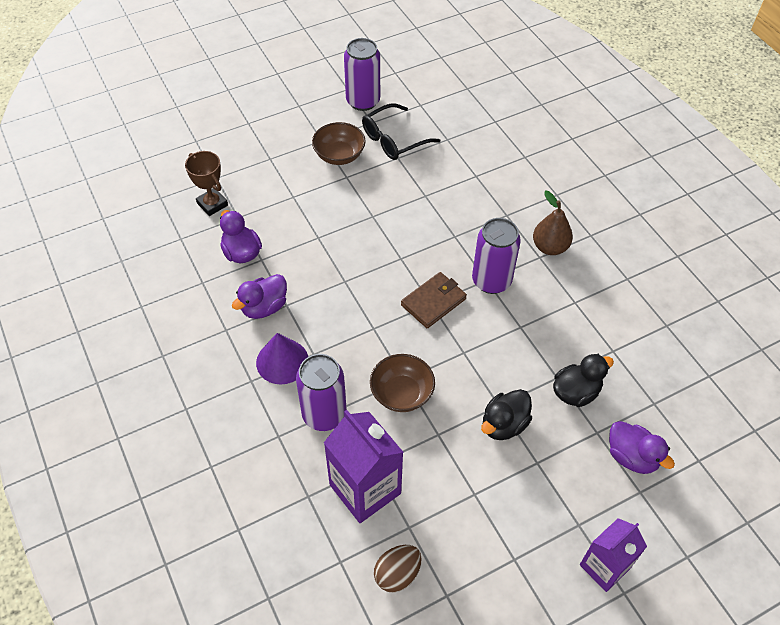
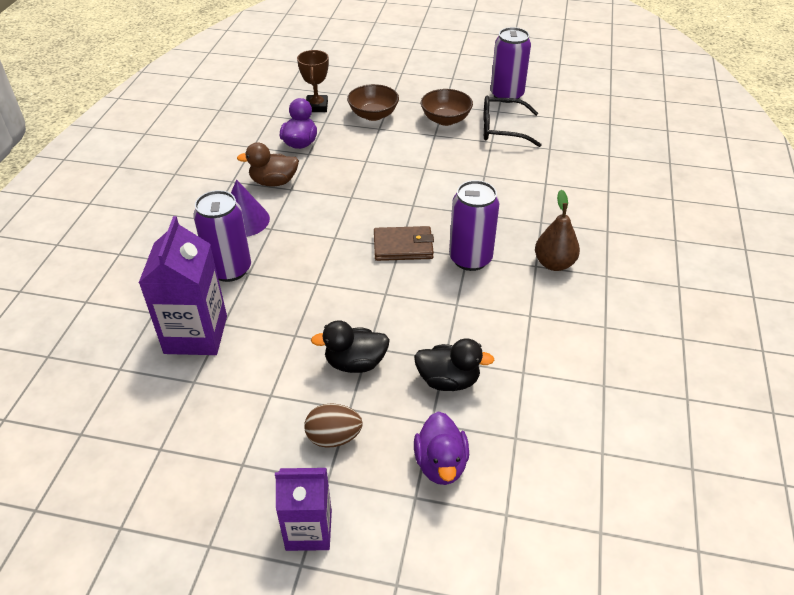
camera: 40 degrees right, 10 degrees down
(264, 307) = (274, 182): purple duck -> brown duck
(397, 574) = (145, 406): brown egg -> brown egg (334, 437)
(402, 393) = (301, 291): brown bowl -> brown bowl (373, 115)

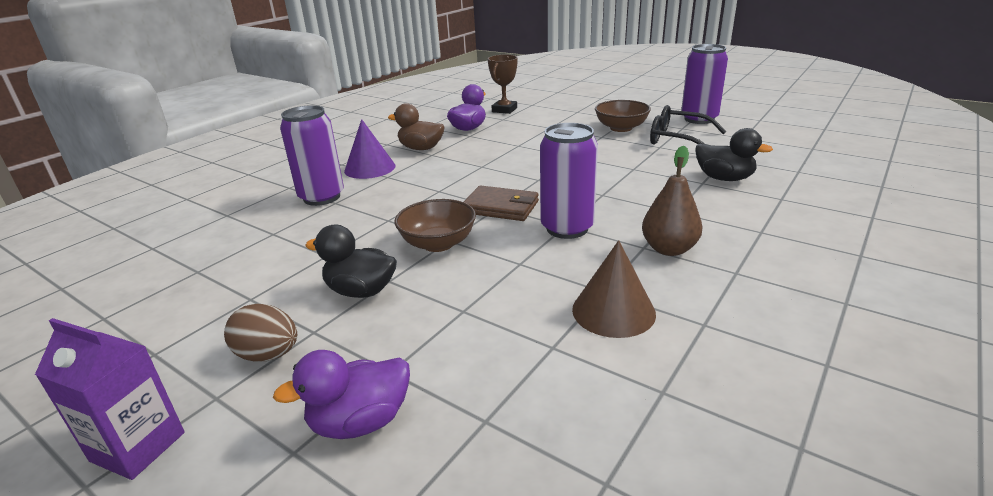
camera: 25 degrees right, 15 degrees down
(196, 334) = (241, 236): purple carton -> none
(373, 115) = (551, 119): brown bowl -> brown bowl (438, 243)
(441, 464) = (360, 422): purple duck -> purple duck turned 45 degrees clockwise
(448, 380) = (449, 332): black duck -> black duck (724, 178)
(545, 331) = (613, 311): none -> brown cone

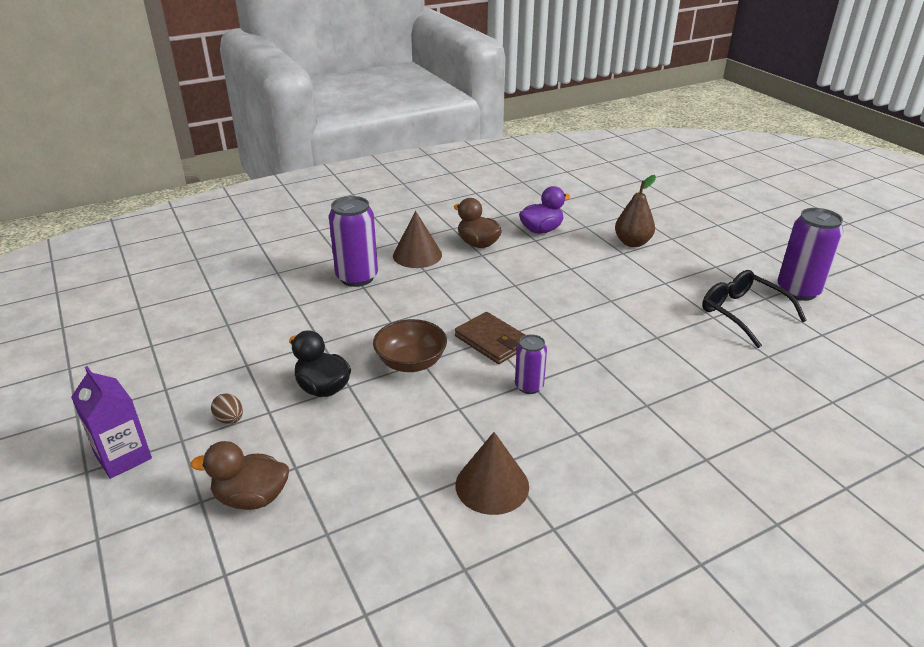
camera: 25 degrees right, 5 degrees up
(268, 355) = (230, 419): brown egg -> brown egg, size x0.66
(360, 422) = (251, 498): purple duck -> brown duck
(370, 168) = (417, 255): purple cone -> brown cone
(504, 110) = (598, 213): brown trophy -> none
(567, 228) = (529, 386): purple can -> purple can, size x0.56
(621, 128) = (696, 277): brown bowl -> none
(669, 249) = (597, 444): brown pear -> brown pear (632, 243)
(724, 178) = (738, 382): black duck -> none

